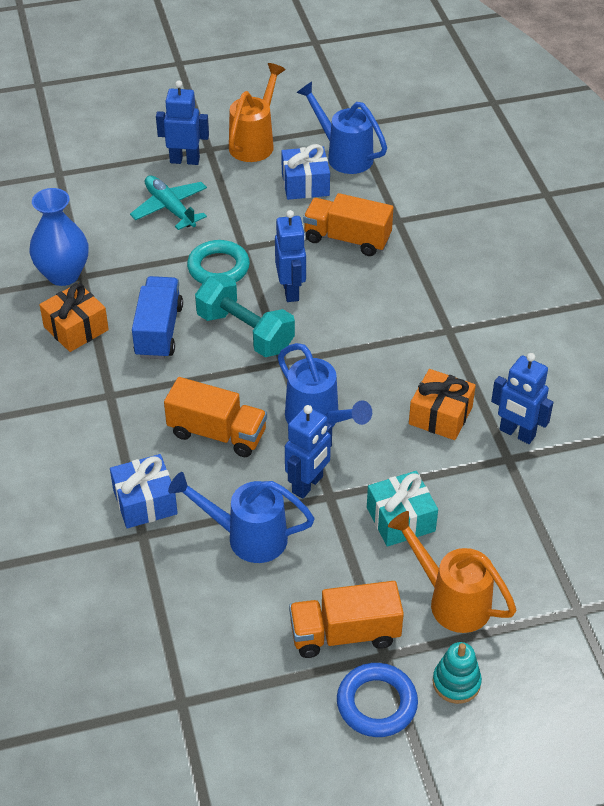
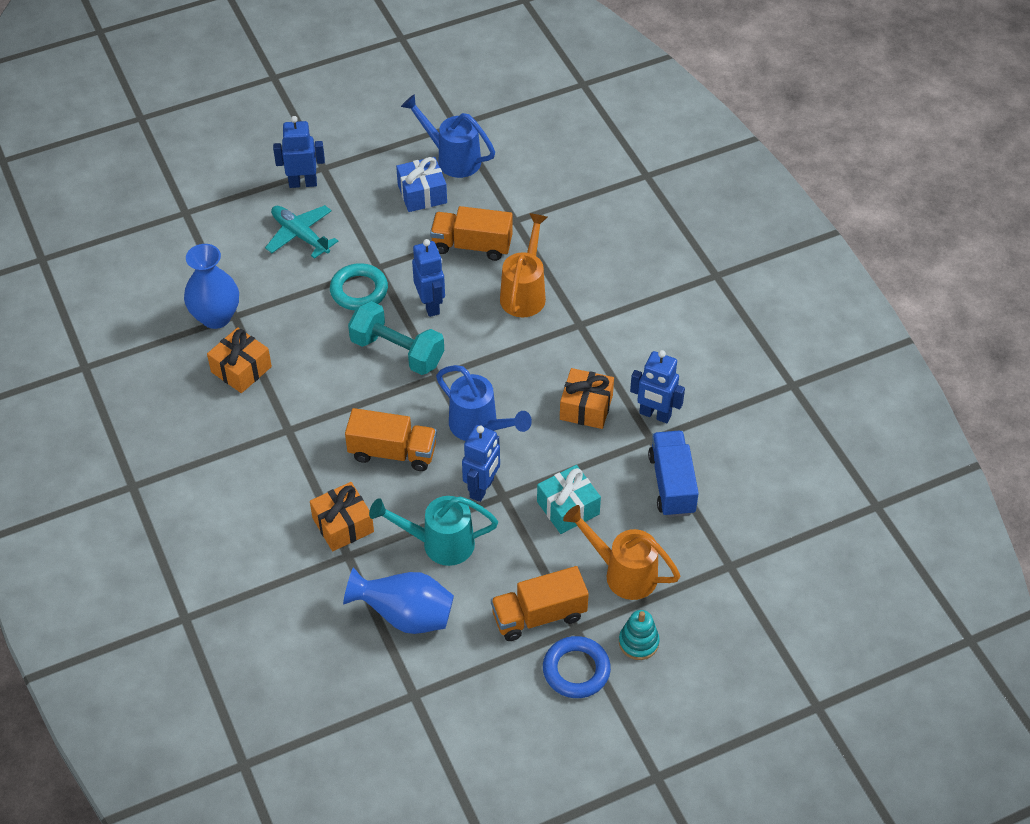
camera: 10 degrees left, 5 degrees up
(145, 502) = (343, 525): blue gift -> orange gift
(159, 331) = (318, 361): blue truck -> blue truck (672, 484)
(191, 611) = (405, 616): none -> blue vase
(246, 537) = (438, 543): blue watering can -> turquoise watering can
(255, 142) = (366, 155): orange watering can -> orange watering can (525, 292)

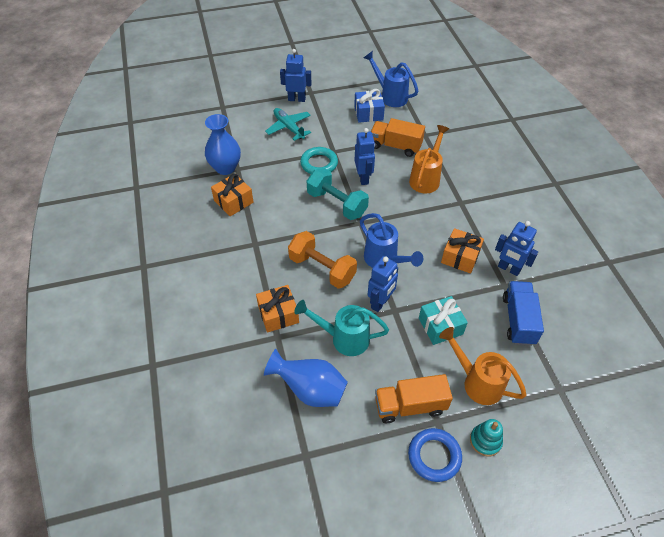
camera: 10 degrees right, 0 degrees up
(392, 452) = (322, 269): orange truck -> orange dumbbell

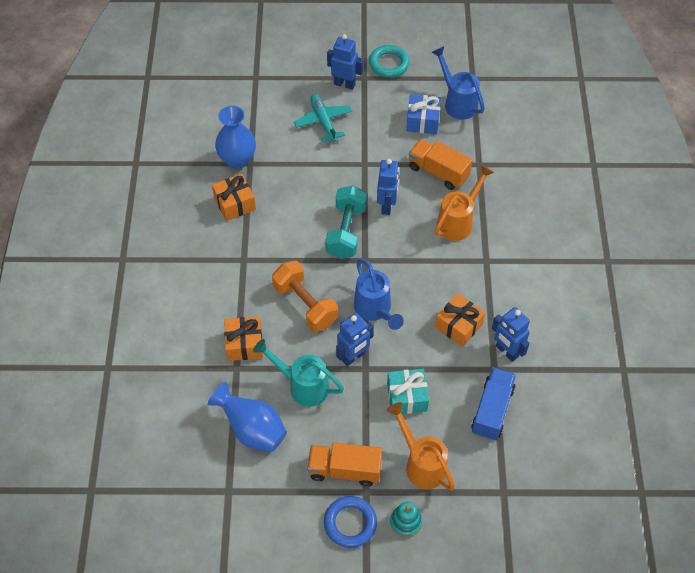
camera: 15 degrees right, 5 degrees up
(319, 164) = (343, 176): turquoise ring -> turquoise ring (389, 64)
(337, 204) = (346, 231): turquoise dumbbell -> turquoise dumbbell turned 45 degrees clockwise

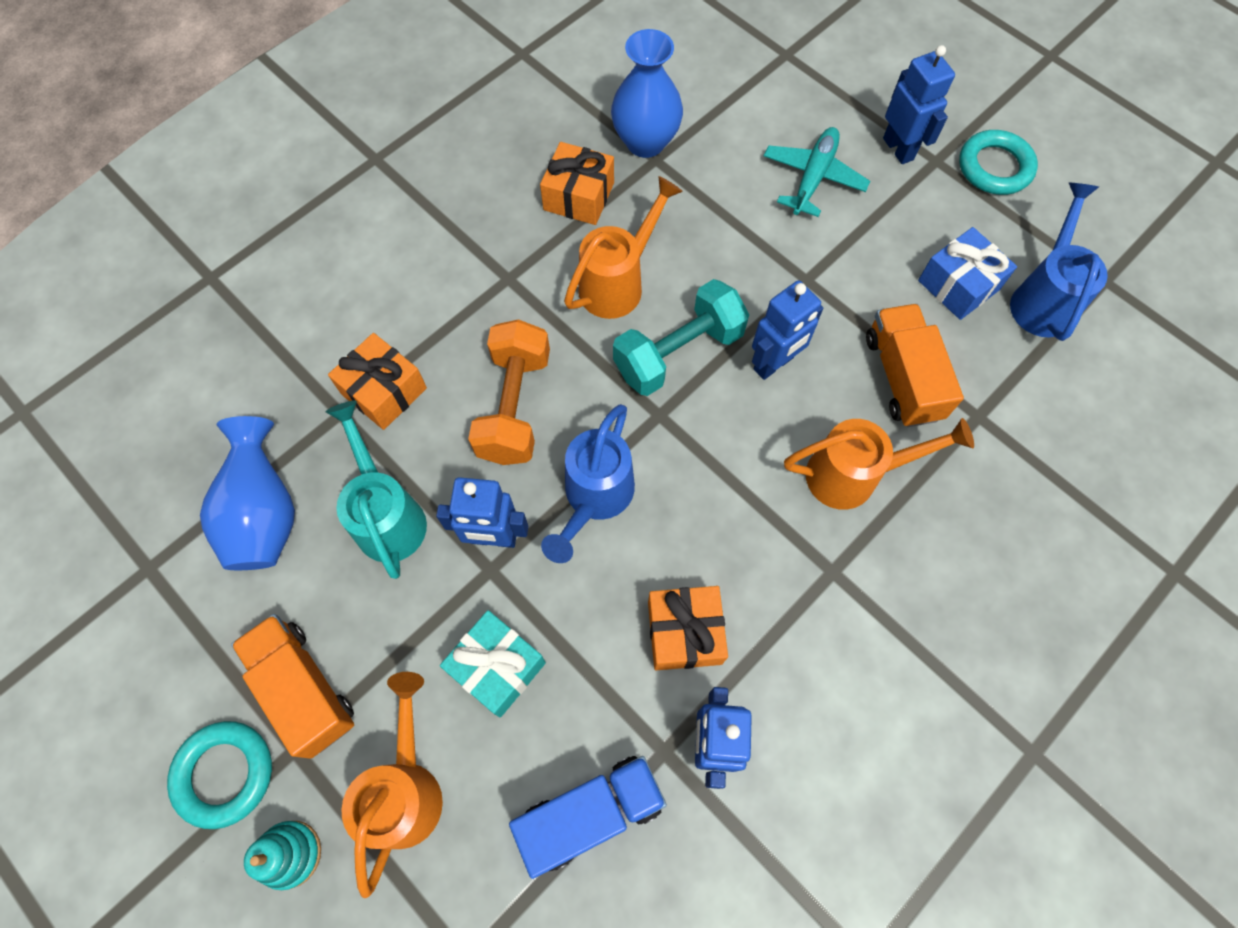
camera: 45 degrees right, 10 degrees up
(292, 224) = (619, 282): none -> orange watering can
(350, 523) = (224, 774): blue ring -> turquoise ring

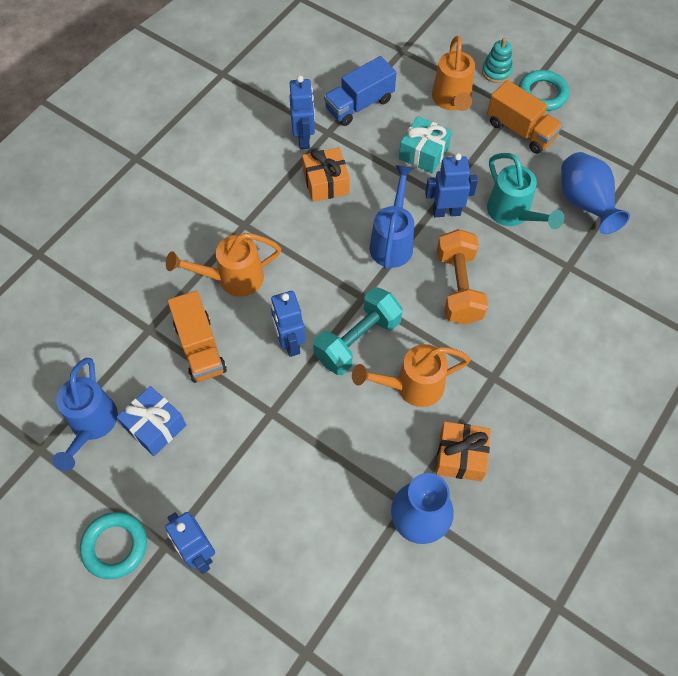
camera: 170 degrees right, 5 degrees down
(384, 391) = (547, 284): orange gift -> none
(619, 282) = (411, 386): orange watering can -> orange watering can turned 45 degrees clockwise
(774, 364) = (290, 343): blue robot -> blue robot turned 60 degrees counterclockwise
(813, 177) = (271, 508): turquoise plane -> none

